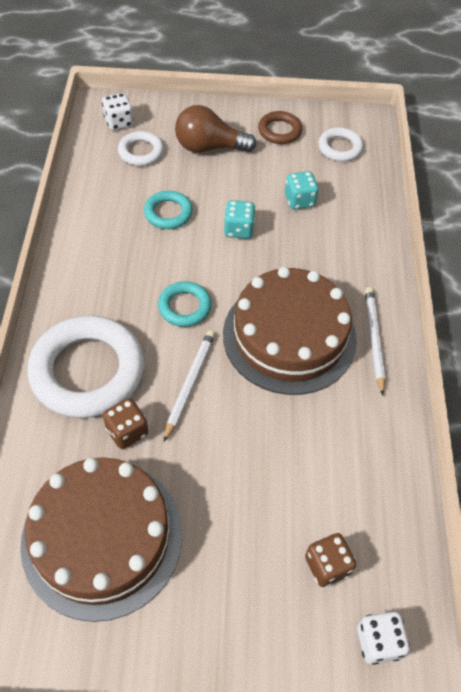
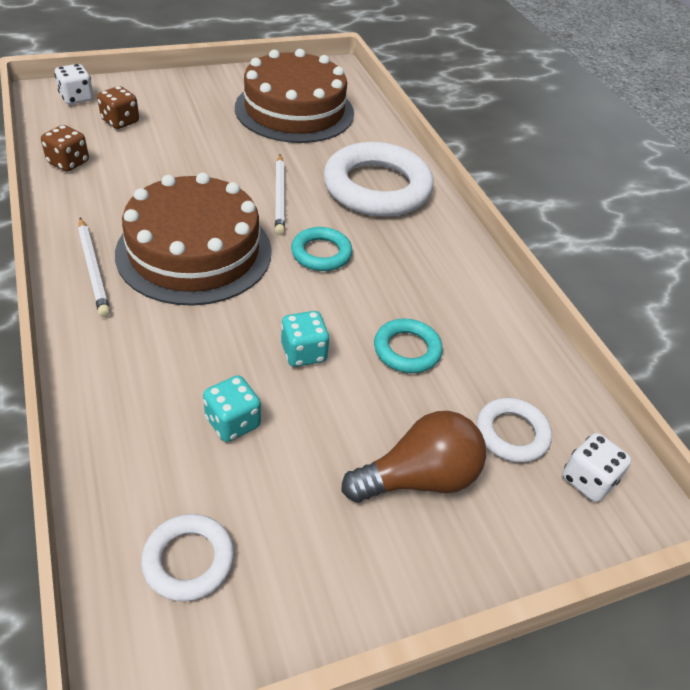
camera: 155 degrees right, 10 degrees down
(127, 431) = (314, 159): brown dice -> brown dice (68, 163)
(279, 131) = (317, 562): brown ring -> none

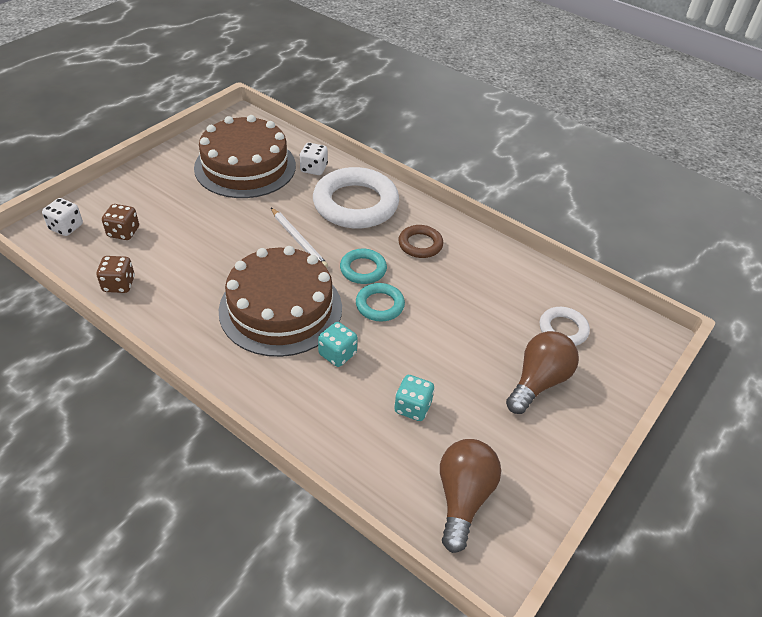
camera: 30 degrees left, 0 degrees up
(93, 269) = (224, 356): white pencil -> none
(188, 560) = (463, 498): white ring -> brown light bulb
(303, 353) = (413, 342): turquoise dice -> turquoise dice (337, 354)
(407, 350) = (468, 308): turquoise ring -> turquoise ring (380, 305)
(413, 257) = (420, 244): none -> brown ring
(588, 480) = (618, 335): white dice -> white dice (313, 169)

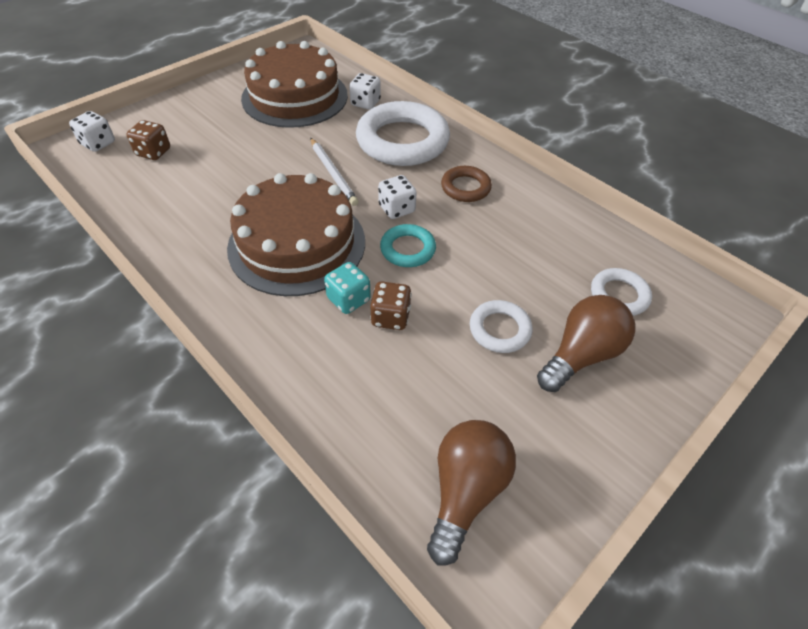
camera: 10 degrees right, 5 degrees up
(119, 284) = (133, 204): brown dice -> brown dice (390, 317)
(363, 269) = (397, 209): turquoise ring -> white dice
(412, 407) = (423, 370): turquoise dice -> none
(469, 367) = (499, 329): none -> white ring

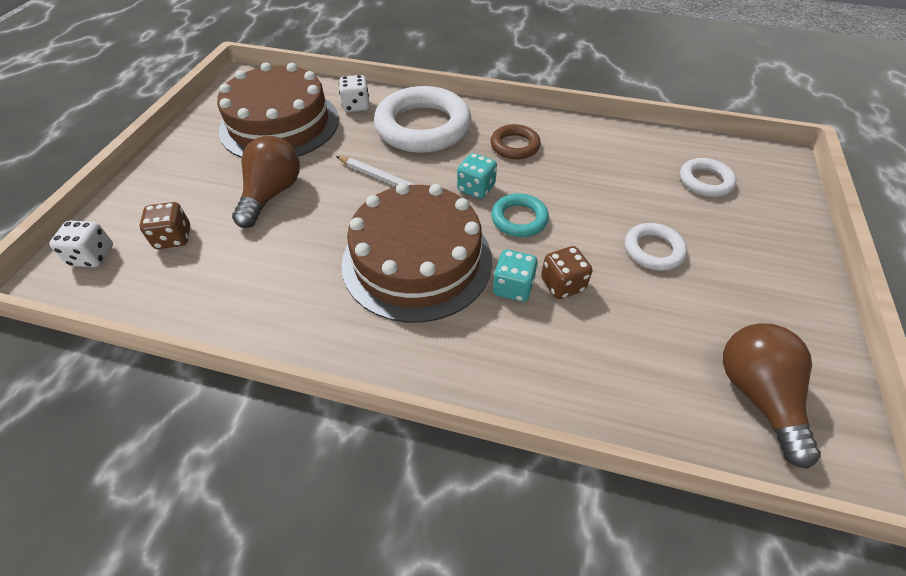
camera: 30 degrees left, 0 degrees up
(397, 209) = (476, 188): white dice -> turquoise dice
(581, 354) = (725, 239): brown light bulb -> brown light bulb (272, 194)

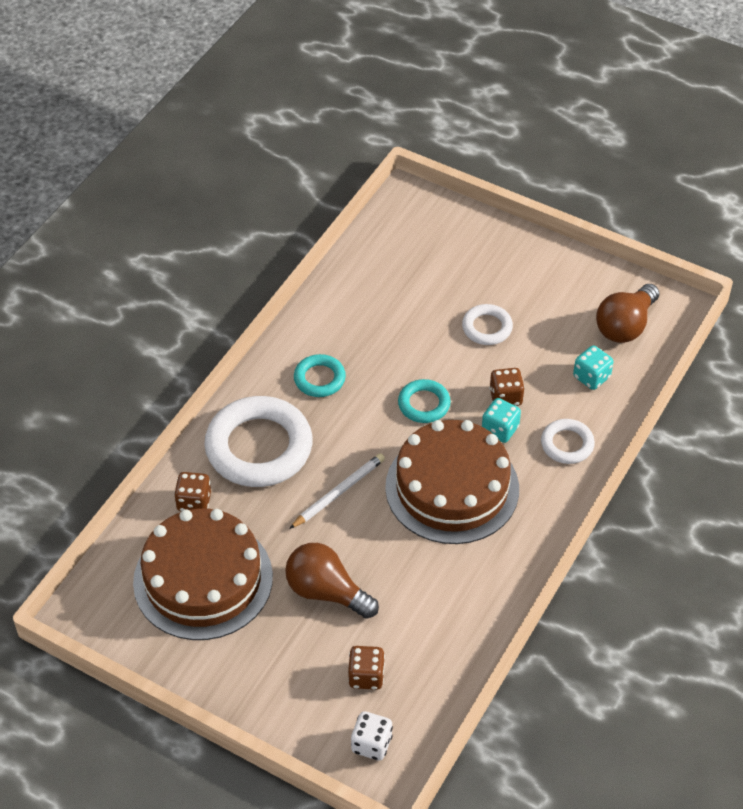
camera: 75 degrees left, 0 degrees up
(356, 106) = (194, 502): white dice -> brown dice
(476, 188) = (373, 425): turquoise dice -> turquoise dice (591, 377)
(514, 146) = (319, 379): brown ring -> turquoise ring
(705, 181) = (418, 260): white ring -> white ring (567, 444)
(757, 395) = (625, 326): brown light bulb -> brown light bulb turned 60 degrees counterclockwise

